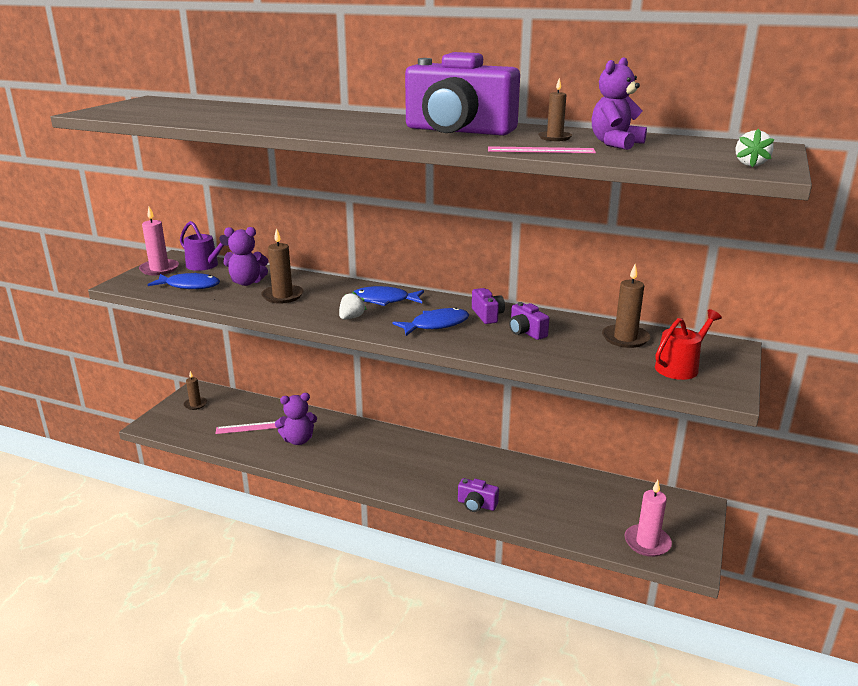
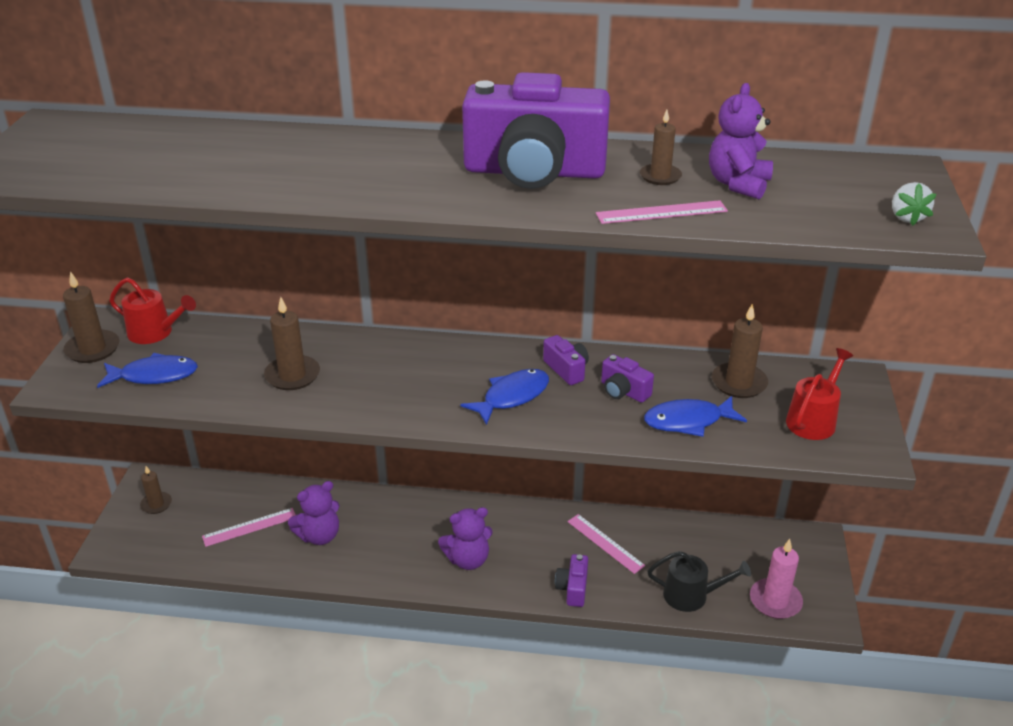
camera: 15 degrees left, 10 degrees up
(159, 269) = (93, 349): pink candle -> brown candle
(205, 265) = (155, 332): purple watering can -> red watering can
(247, 282) = (231, 357): purple teddy bear -> purple teddy bear (468, 559)
(351, 318) = (401, 401): white strawberry -> none
(384, 300) = (428, 363): blue fish -> blue fish (688, 421)
(476, 504) = (573, 588): purple camera -> purple camera turned 90 degrees clockwise
(515, 479) = (605, 543): none -> pink ruler
(574, 526) = (691, 595): none -> black watering can

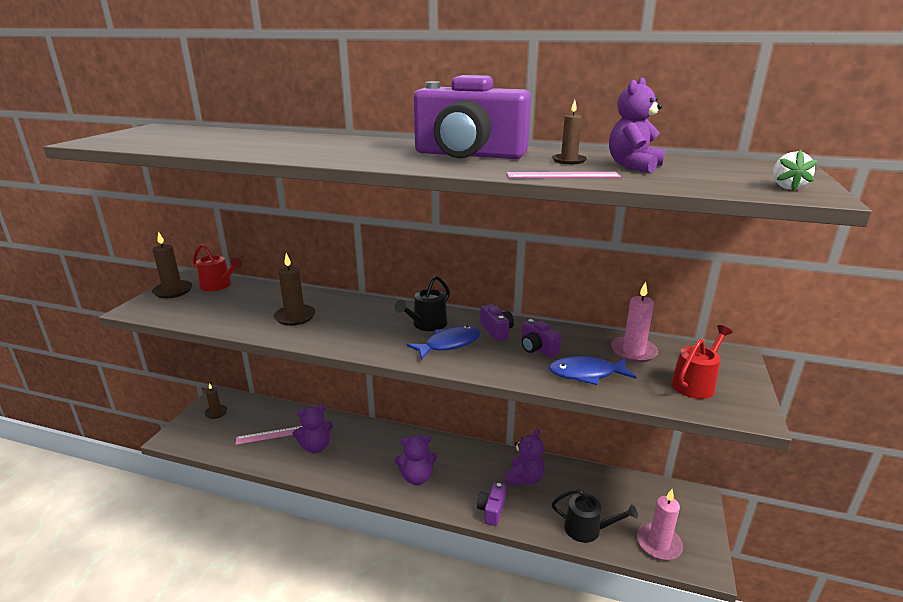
camera: 10 degrees right, 10 degrees down
(154, 375) = (202, 309): blue fish -> none
(474, 369) = (427, 324): none -> black watering can
(605, 543) = (524, 479): pink ruler -> purple teddy bear
(739, 383) = (633, 351): brown candle -> pink candle

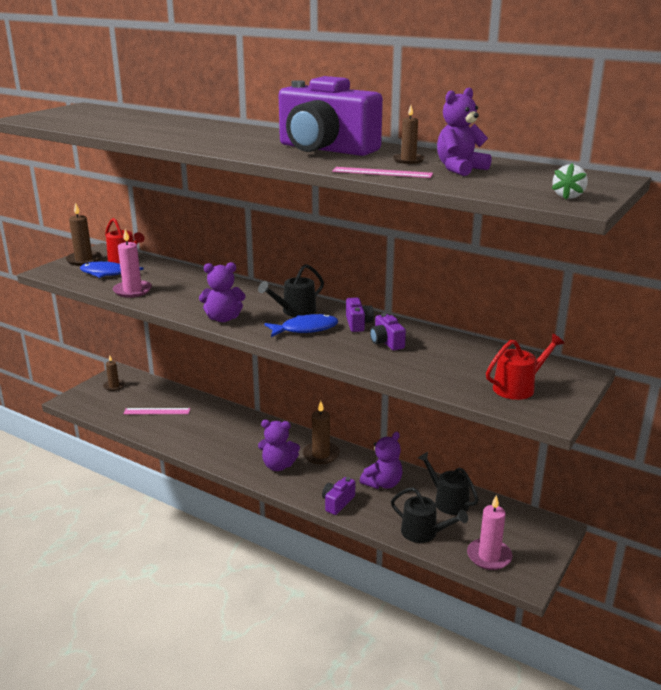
camera: 15 degrees right, 0 degrees up
(295, 317) = (180, 292): brown candle -> brown candle (321, 455)
(315, 447) = (194, 427): purple teddy bear -> purple teddy bear (223, 318)
(586, 374) = (417, 367): blue fish -> blue fish (107, 274)
(591, 487) = (448, 501): none -> black watering can
(633, 351) = (479, 356): pink candle -> pink candle (132, 291)

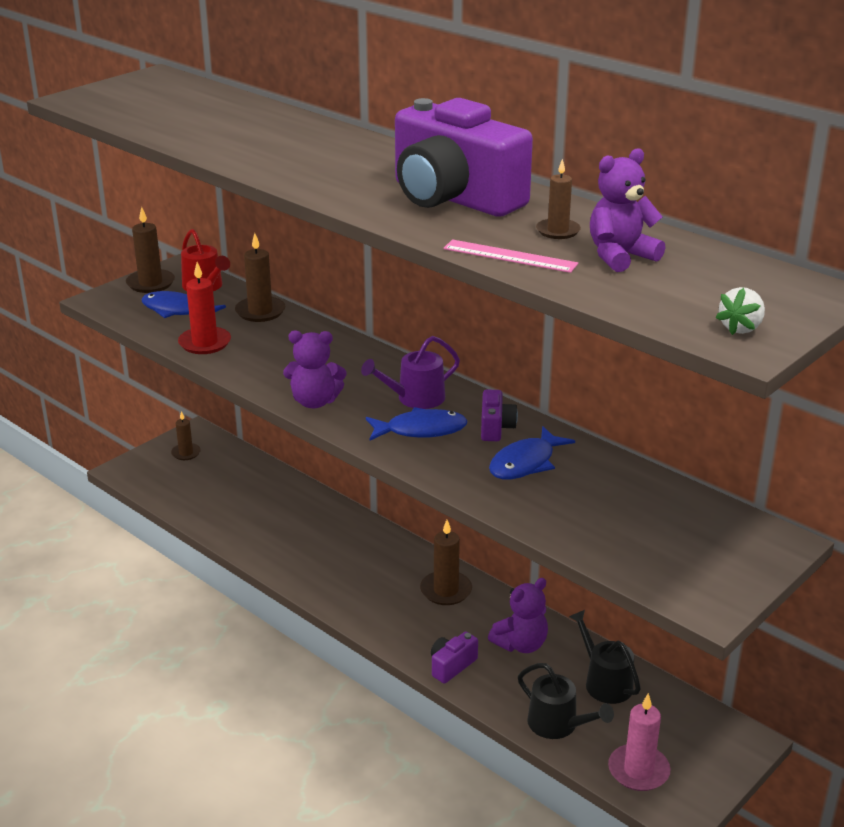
camera: 10 degrees right, 5 degrees up
(132, 291) = (205, 343): pink candle -> red candle
(157, 411) = (236, 499): pink ruler -> none
(168, 270) = (260, 311): none -> brown candle
(278, 466) = (383, 601): purple teddy bear -> none
(295, 311) = (415, 398): black watering can -> purple watering can
(386, 342) = (525, 463): purple camera -> blue fish
(518, 387) = (682, 557): red watering can -> none

